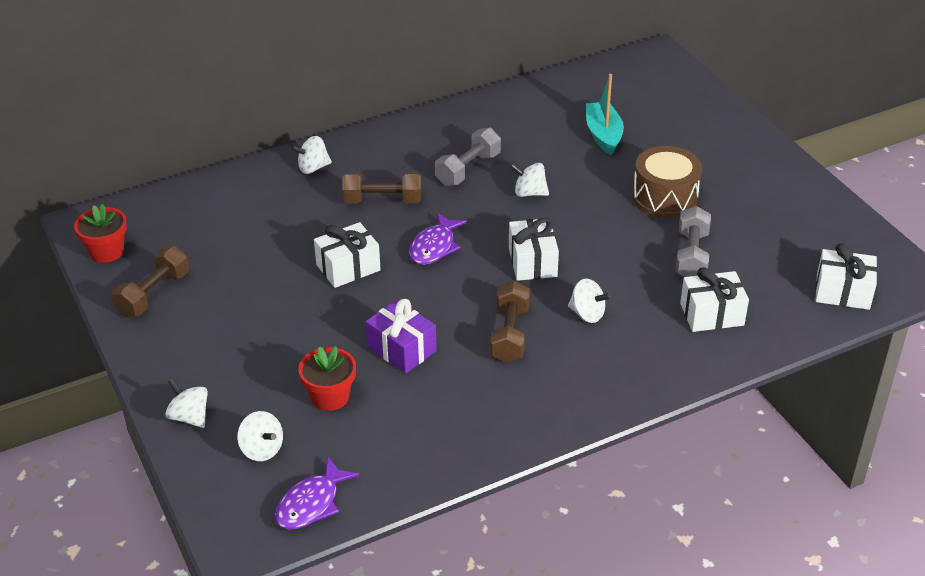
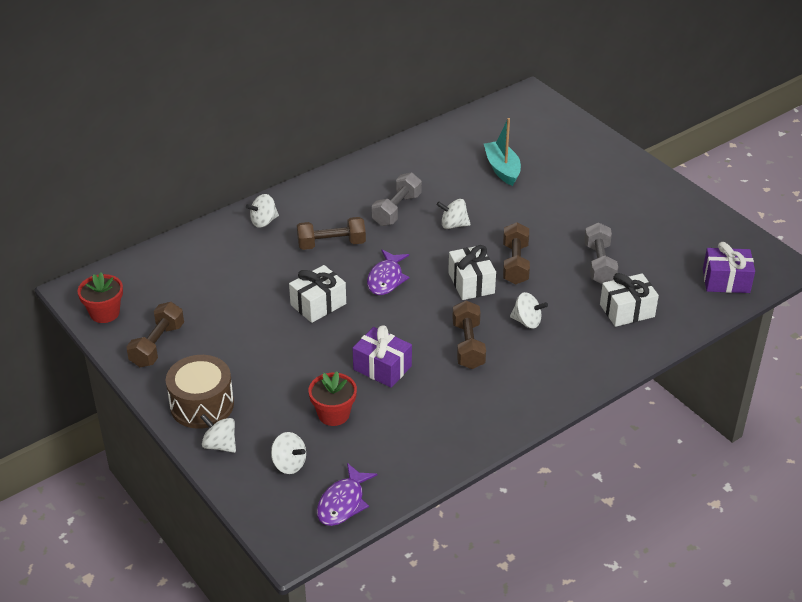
camera: 10 degrees left, 0 degrees up
(590, 245) = (515, 264): none -> brown dumbbell
(665, 198) = (566, 217): brown drum -> brown drum (202, 405)
(842, 292) = (726, 281): white gift -> purple gift

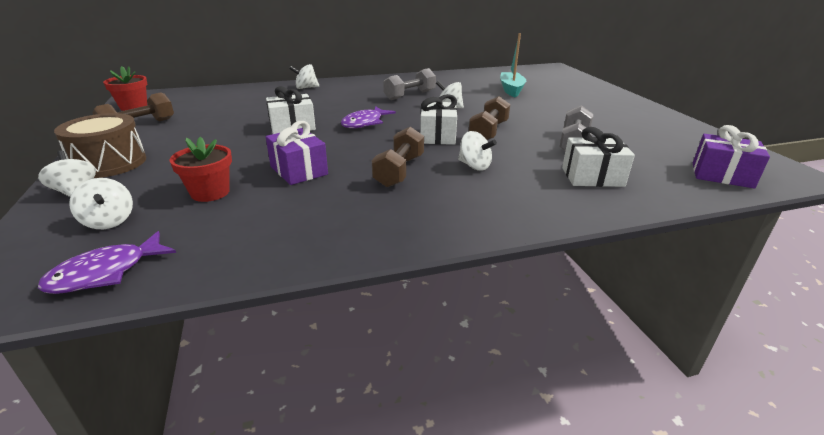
camera: 20 degrees right, 10 degrees down
(331, 244) = (341, 102): brown dumbbell -> none

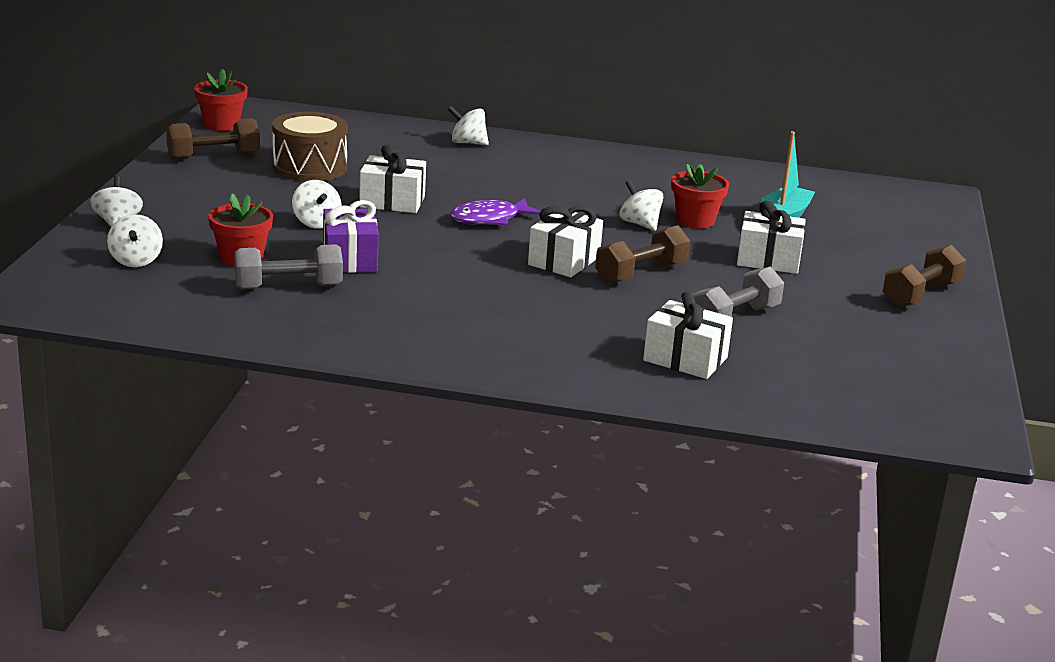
camera: 25 degrees right, 5 degrees down
(106, 273) = (116, 303): purple fish -> none
(109, 163) = (161, 198): brown drum -> brown drum (309, 167)
(399, 171) = (461, 290): brown dumbbell -> brown dumbbell (920, 295)
(410, 95) = (606, 191): grey dumbbell -> grey dumbbell (288, 287)
(473, 99) = (695, 221): none -> red flower pot
(474, 166) = (557, 308): white spinning top -> white spinning top (316, 223)
(537, 109) = (768, 260): none -> white gift
(722, 175) = (864, 405): purple gift -> none

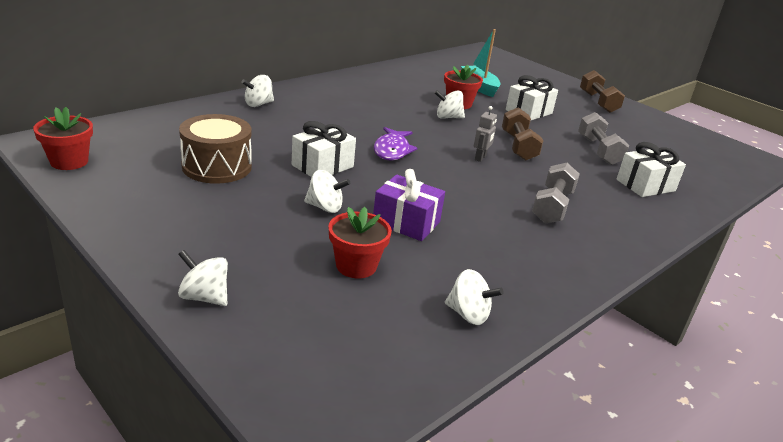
camera: 55 degrees left, 5 degrees up
(136, 261) = (303, 321): white spinning top -> white spinning top (468, 314)
(213, 156) = (130, 192): brown dumbbell -> none
(288, 287) = (433, 268): grey dumbbell -> grey dumbbell (552, 207)
(564, 261) = (480, 158): white gift -> grey robot

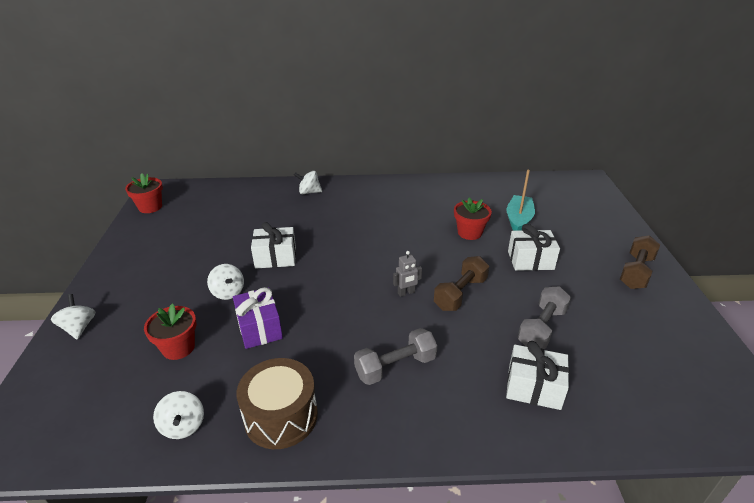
camera: 45 degrees right, 5 degrees up
(217, 166) = (214, 236): brown drum -> brown drum (281, 416)
(392, 150) = (344, 261): purple fish -> none
(448, 117) = (438, 243): white spinning top -> none

